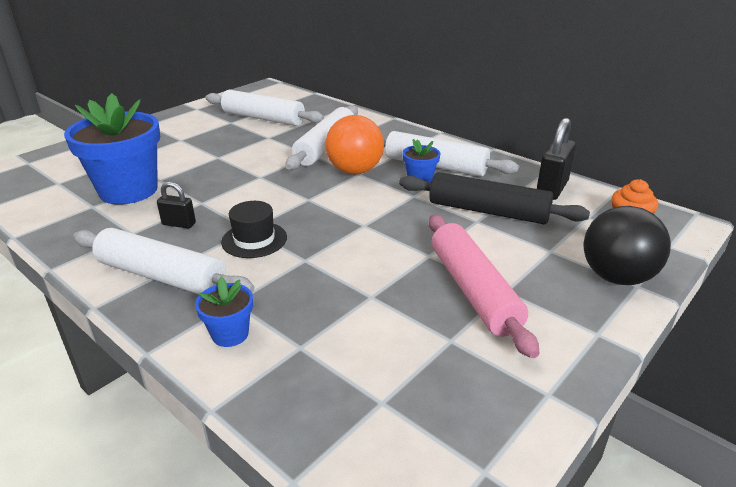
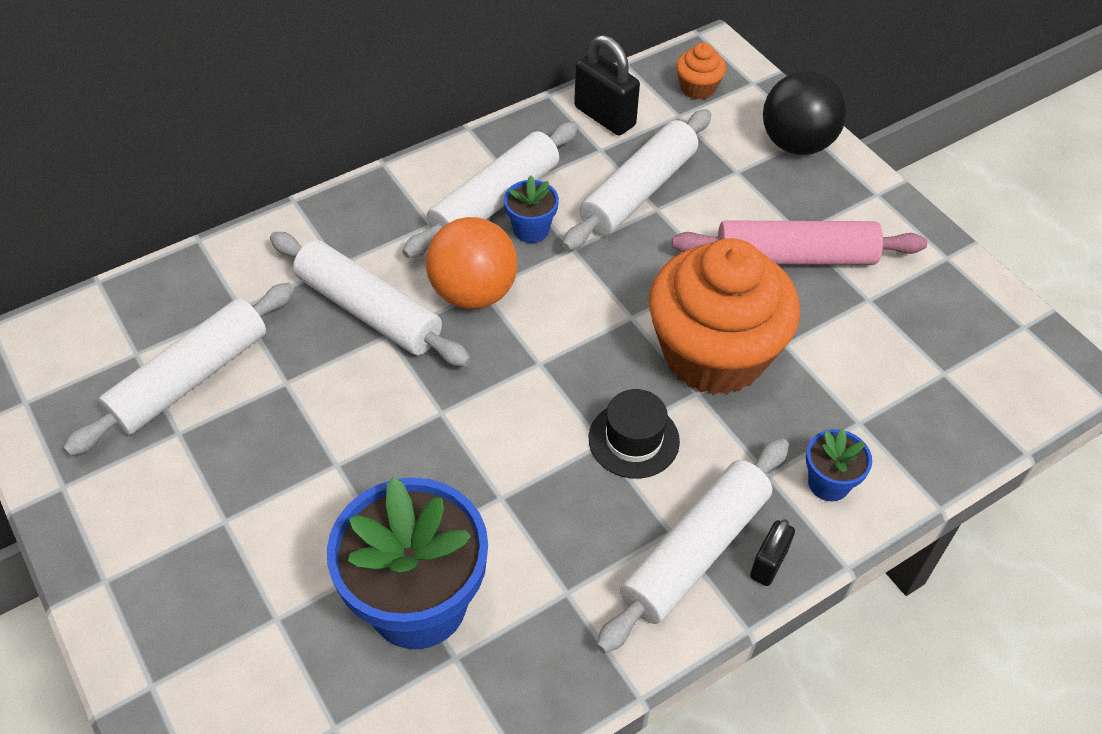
camera: 75 degrees left, 20 degrees up
(179, 224) = (560, 529): black padlock -> black padlock (768, 564)
(344, 262) = (714, 354): none -> orange cupcake
(488, 211) = (638, 191): black rolling pin -> white rolling pin

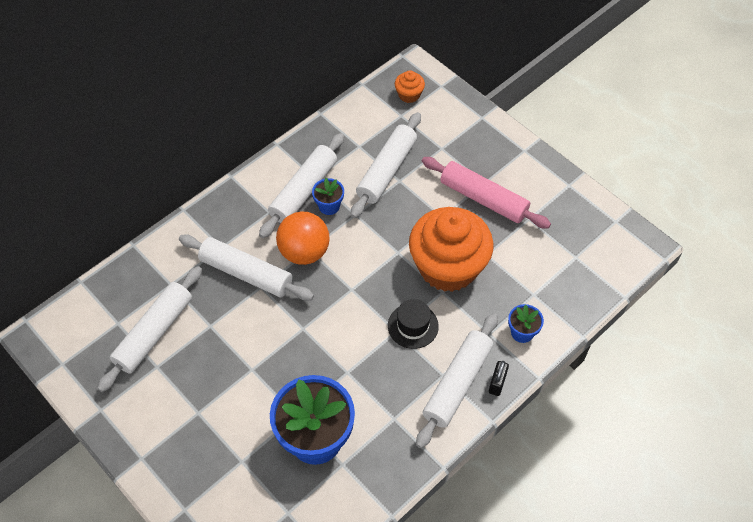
camera: 10 degrees left, 5 degrees up
(605, 116) = (357, 123): black padlock -> none
(795, 257) = (483, 199): pink rolling pin -> pink rolling pin turned 45 degrees clockwise
(796, 144) = (473, 124): black ball -> none

